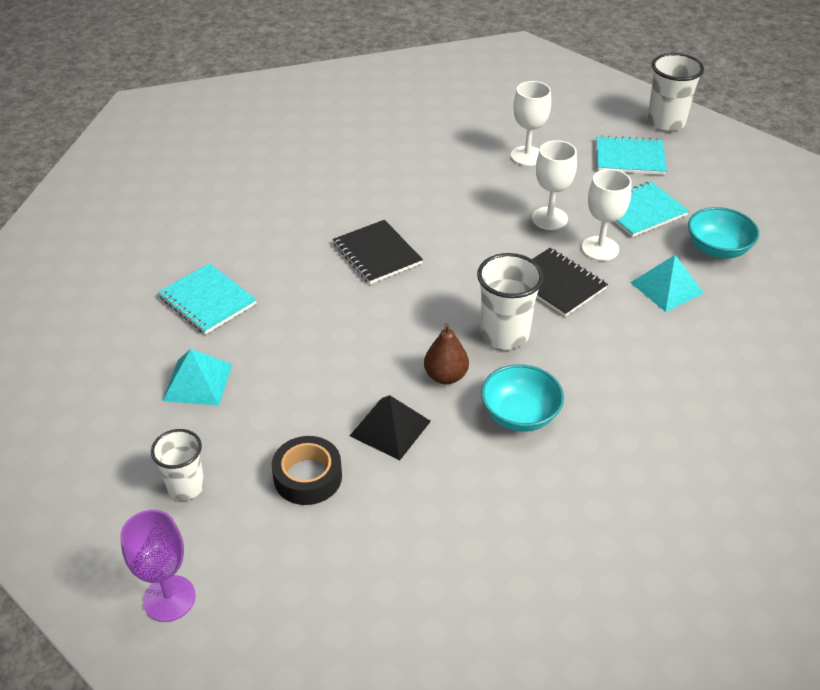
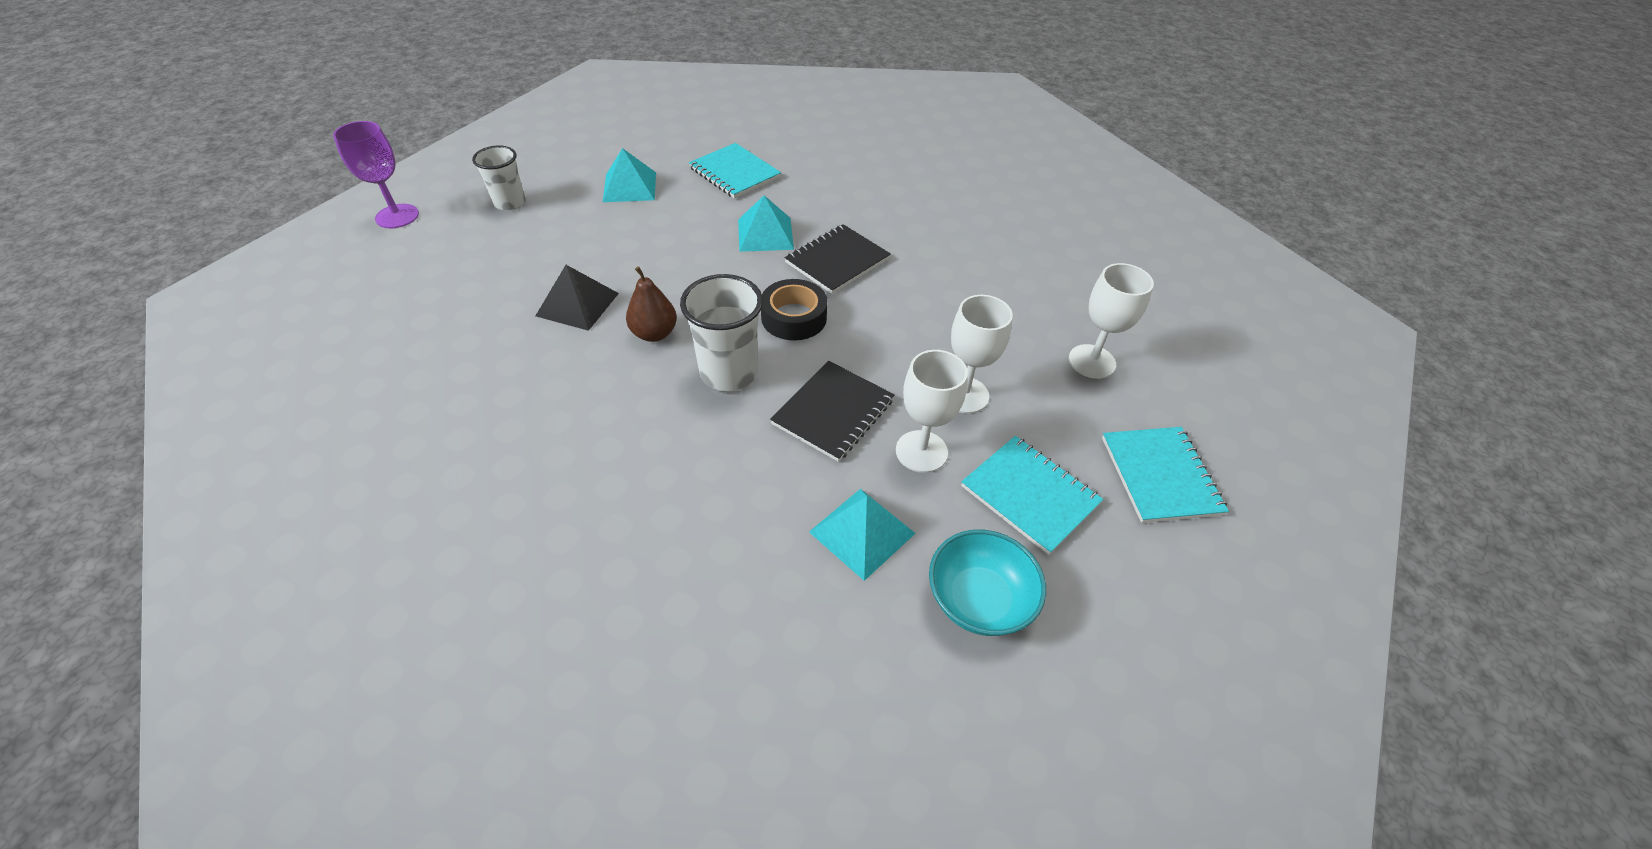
camera: 75 degrees right, 5 degrees up
(207, 300) = (734, 173): turquoise notebook -> turquoise notebook turned 75 degrees counterclockwise
(308, 477) = (516, 263): black tape -> black tape (794, 317)
(322, 291) = (765, 234): none -> turquoise pyramid
(520, 415) = (600, 397): turquoise bowl -> none
(666, 122) = (1296, 521): white cup -> none

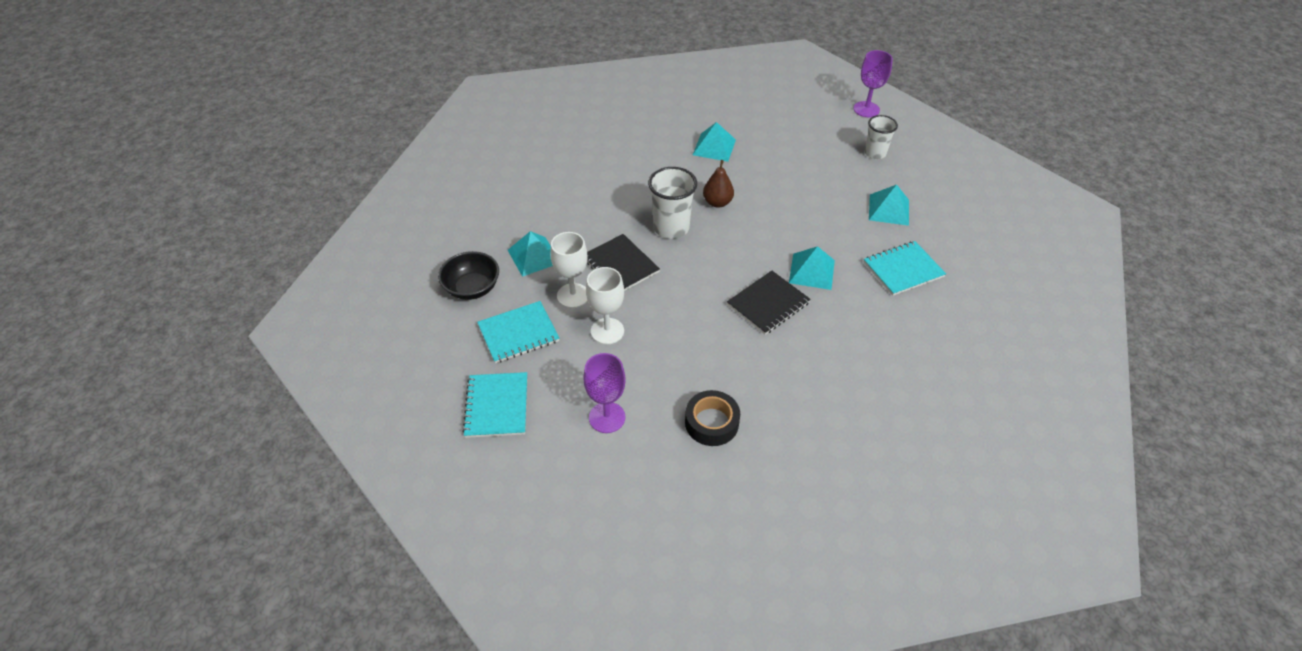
camera: 110 degrees right, 0 degrees up
(507, 360) = (714, 147): none -> turquoise pyramid
(577, 304) = (755, 175): black pyramid -> none
(794, 317) = (711, 266): black tape -> black tape (711, 423)
(837, 261) = (768, 304): black notebook -> black notebook turned 75 degrees clockwise
(979, 600) = (472, 288): turquoise bowl -> black bowl
(1092, 361) = (607, 417): white goblet -> purple goblet
(1160, 475) = (497, 406): turquoise notebook -> turquoise notebook turned 75 degrees clockwise

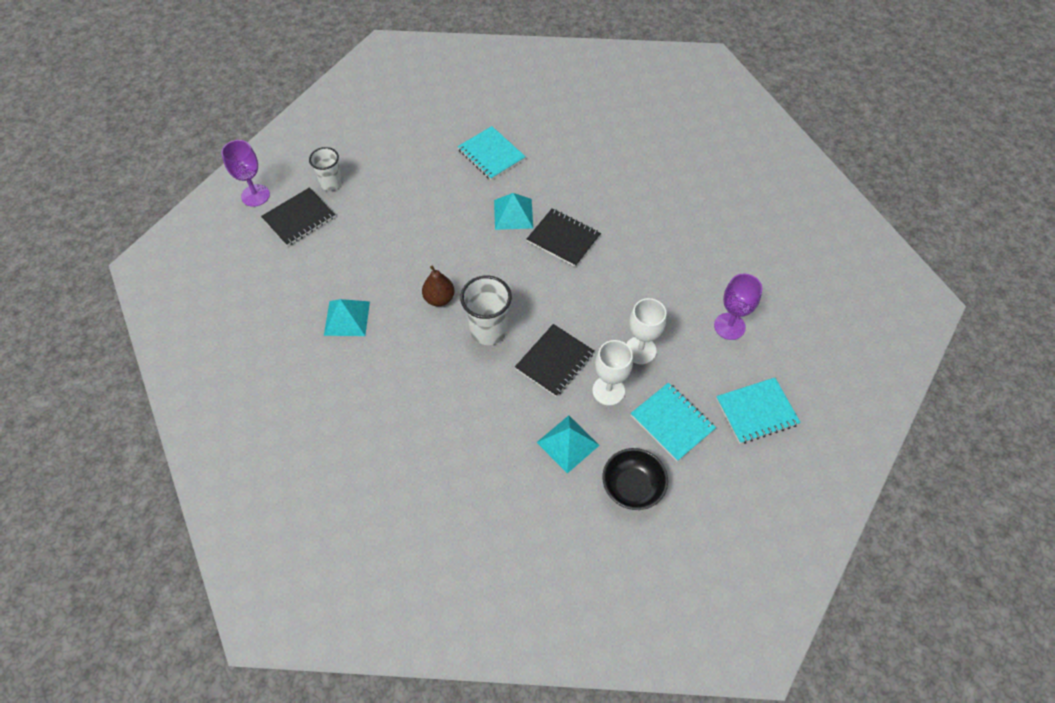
camera: 105 degrees left, 10 degrees up
(711, 423) = (702, 256): black tape -> none
(834, 131) = (299, 218): none -> black notebook
(889, 209) = (415, 168): turquoise pyramid -> none

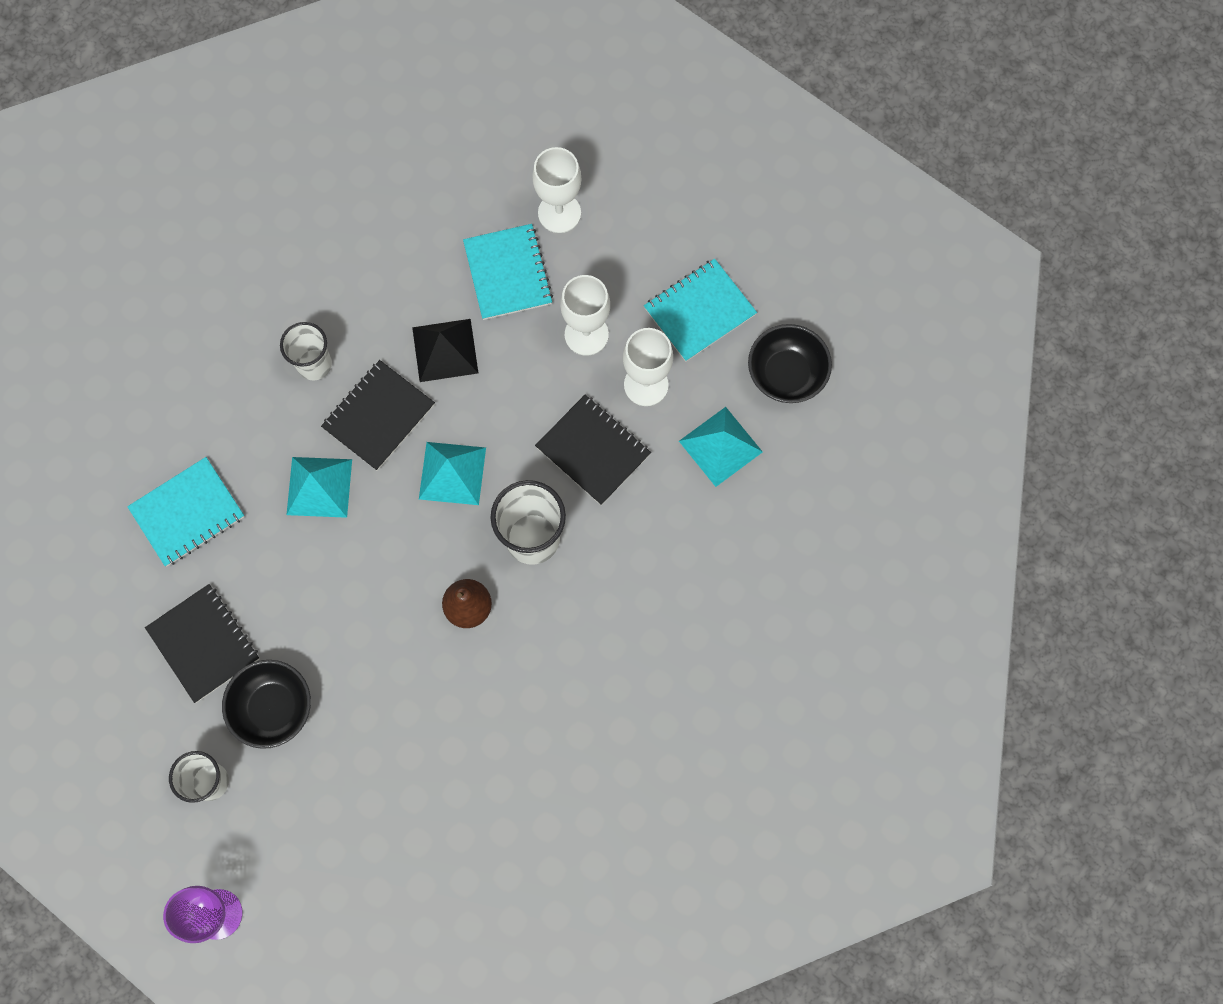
camera: 85 degrees left, 15 degrees up
(299, 218) = (280, 834): black notebook -> black notebook (204, 643)
(347, 318) = (489, 748): turquoise pyramid -> turquoise pyramid (452, 473)
(374, 207) = (273, 708): none -> black bowl
(593, 203) = (314, 364): none -> white cup
(614, 269) = (445, 350): none -> black pyramid
(729, 326) = (559, 213): purple goblet -> white goblet
(756, 411) = (692, 206): turquoise notebook -> turquoise notebook (508, 273)

